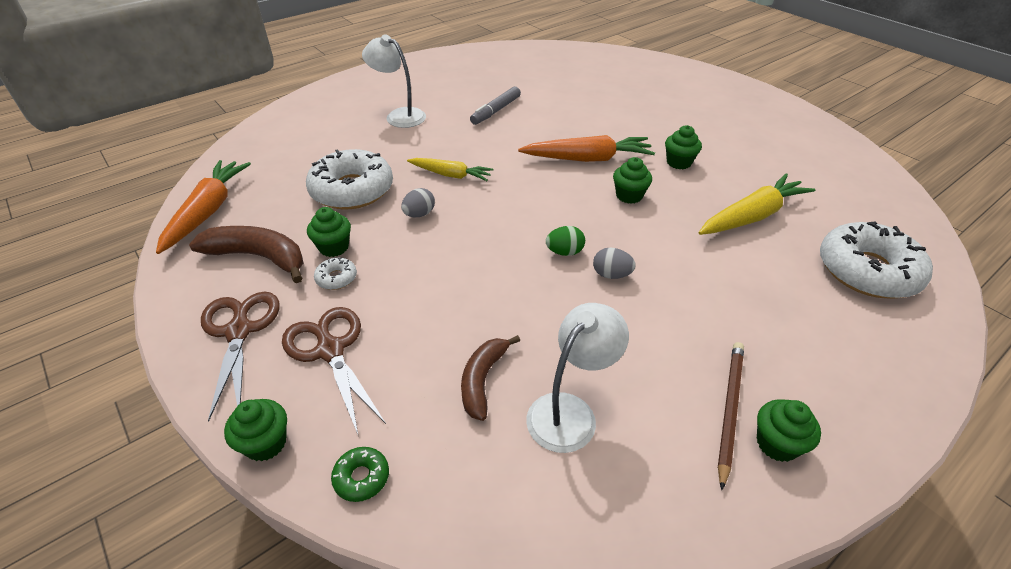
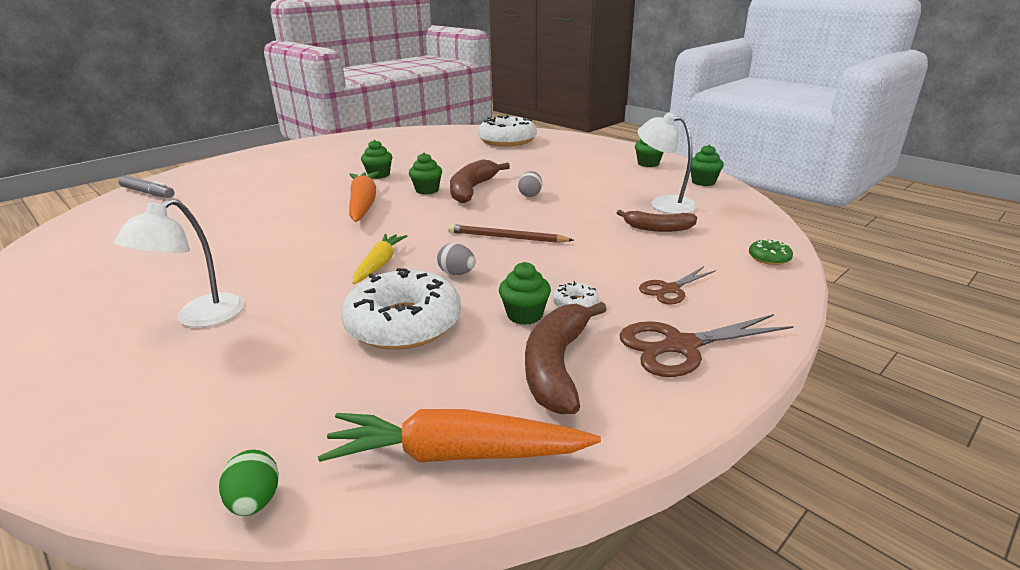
camera: 95 degrees left, 15 degrees down
(266, 443) = (781, 299): green cupcake -> green cupcake (703, 182)
(330, 350) = (670, 289): brown scissors -> brown scissors, size x0.61
(496, 111) = (232, 251): grey marker -> grey marker (148, 193)
(564, 252) = (507, 209): green egg -> green egg (255, 501)
(630, 228) = (472, 190): none -> brown banana
(729, 410) = (633, 171): brown pencil -> brown pencil (507, 237)
(752, 216) = (454, 159): yellow carrot -> none

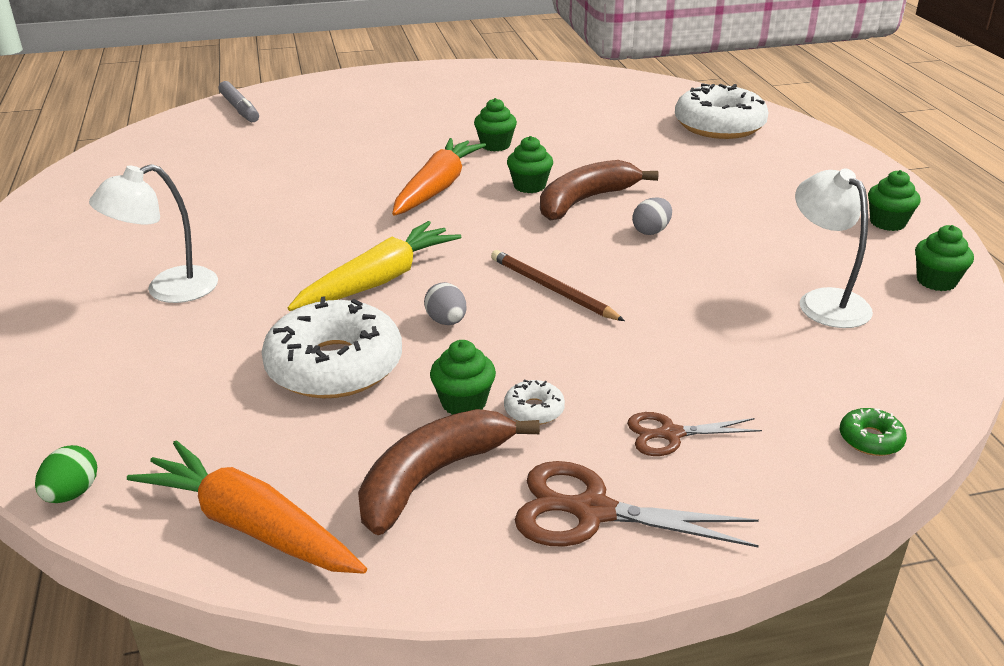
camera: 30 degrees right, 5 degrees up
(379, 264) = (378, 281): yellow carrot -> yellow carrot, size x1.55
(658, 228) = (765, 339): brown banana -> none

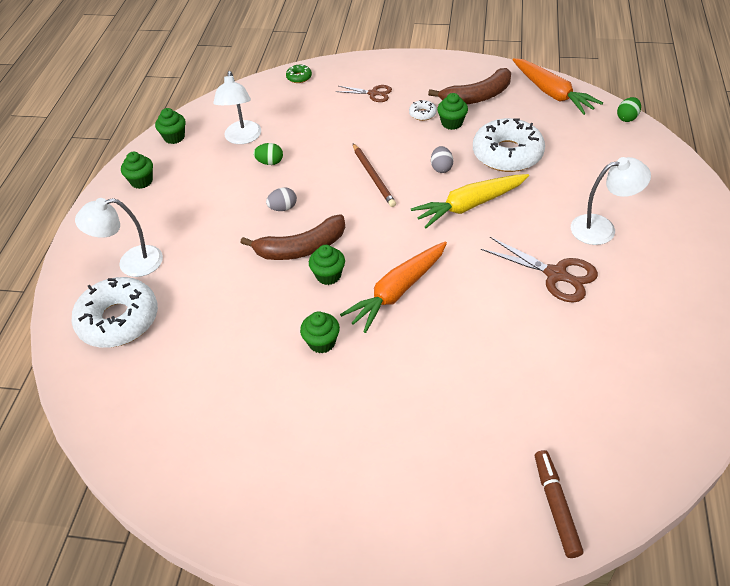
camera: 155 degrees left, 15 degrees up
(239, 109) = (556, 506): grey marker -> brown marker
(591, 511) = (423, 75): brown scissors -> brown scissors (556, 275)
(735, 277) = (270, 162): none -> green egg
(771, 158) = (131, 263): none -> white lamp

